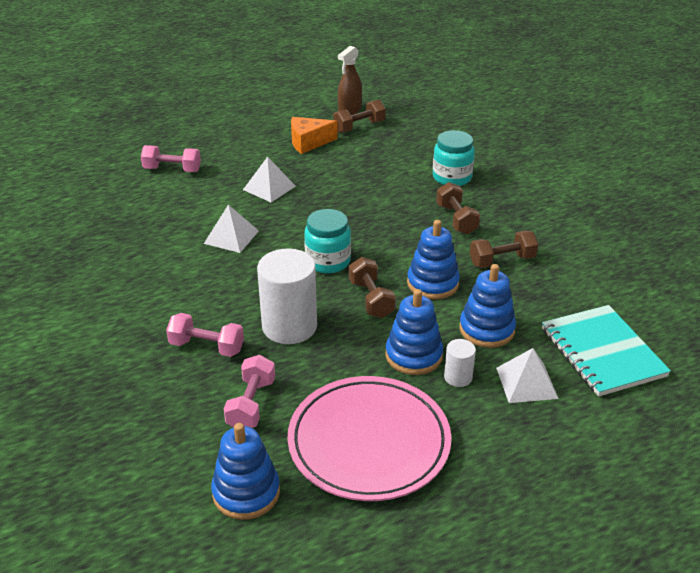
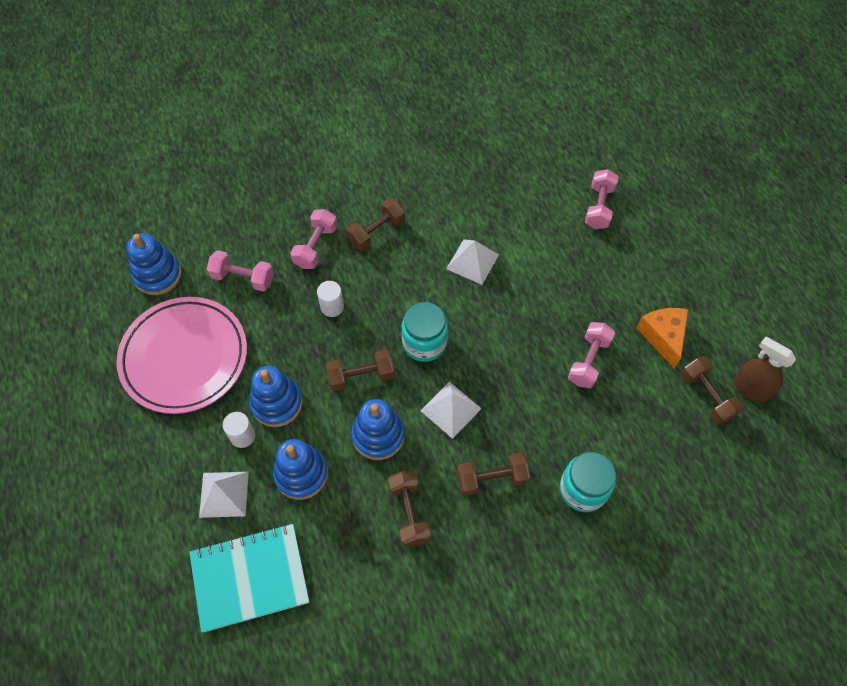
camera: 95 degrees right, 25 degrees up
(189, 302) = (376, 232): none -> brown dumbbell
(269, 188) = (562, 295): white pyramid -> white pyramid (450, 409)
(289, 326) = (332, 307): white cylinder -> white cylinder, size x0.48
(335, 175) = (588, 361): none -> pink dumbbell

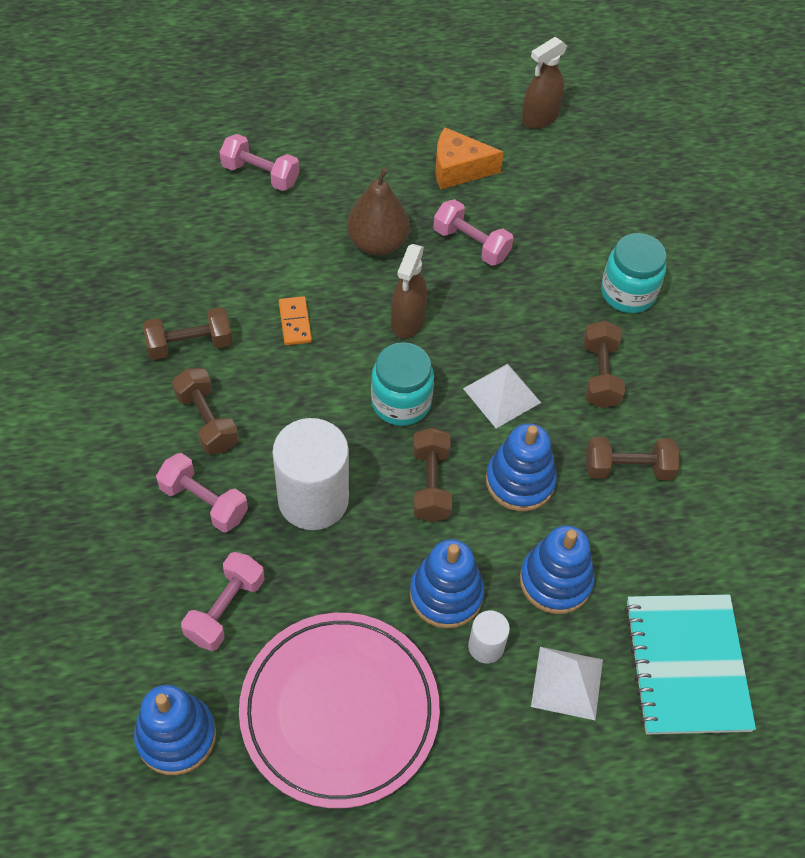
camera: 80 degrees left, 5 degrees down
(332, 307) = (313, 499): white cylinder -> white cylinder, size x2.08
(472, 261) = (295, 322): white pyramid -> orange domino
(497, 332) = (408, 321): none -> brown spray bottle
(564, 296) = (377, 243): none -> brown pear
(706, 396) = (540, 156): brown dumbbell -> brown dumbbell (190, 344)

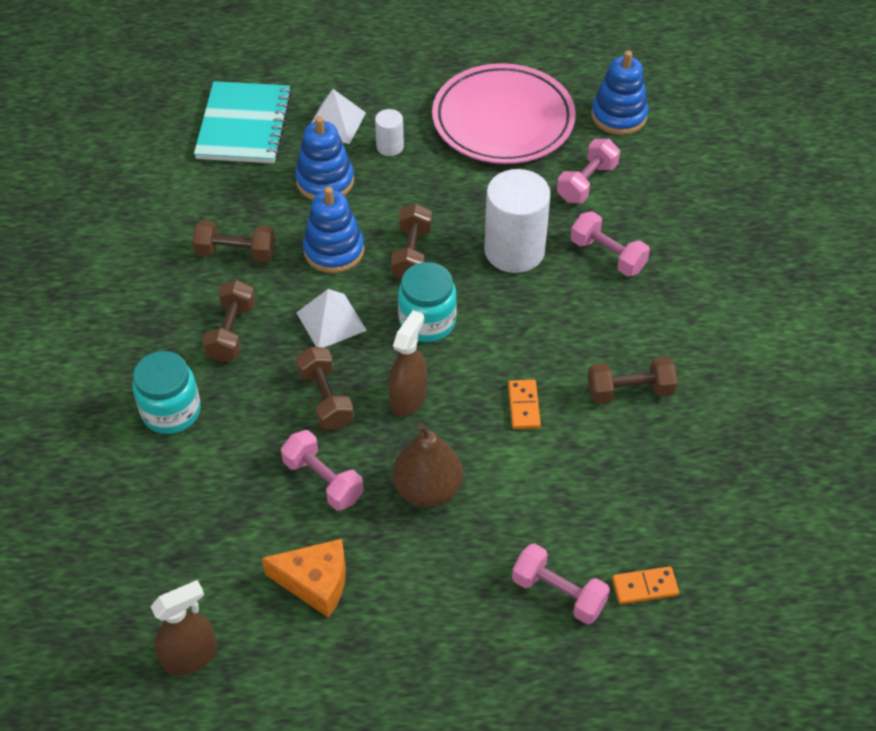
camera: 170 degrees left, 5 degrees down
(189, 183) = (645, 587): none -> orange domino
(207, 421) = (608, 319): brown dumbbell -> brown dumbbell (325, 399)
(446, 594) = (413, 179): blue stacking toy -> none

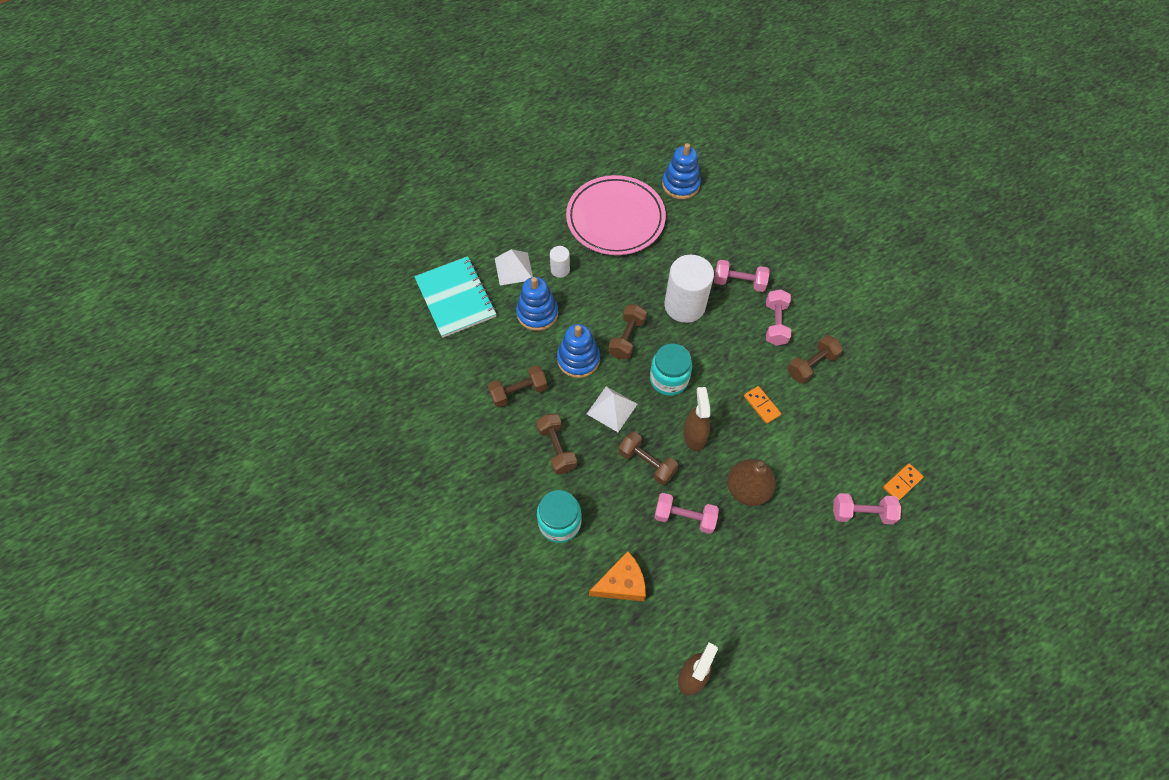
camera: 30 degrees left, 10 degrees up
(315, 583) = (728, 585): orange cheese -> orange cheese (622, 583)
(412, 254) = (627, 338): brown dumbbell -> brown dumbbell turned 45 degrees clockwise
(586, 183) = (694, 239): pink dumbbell -> pink dumbbell (775, 324)

